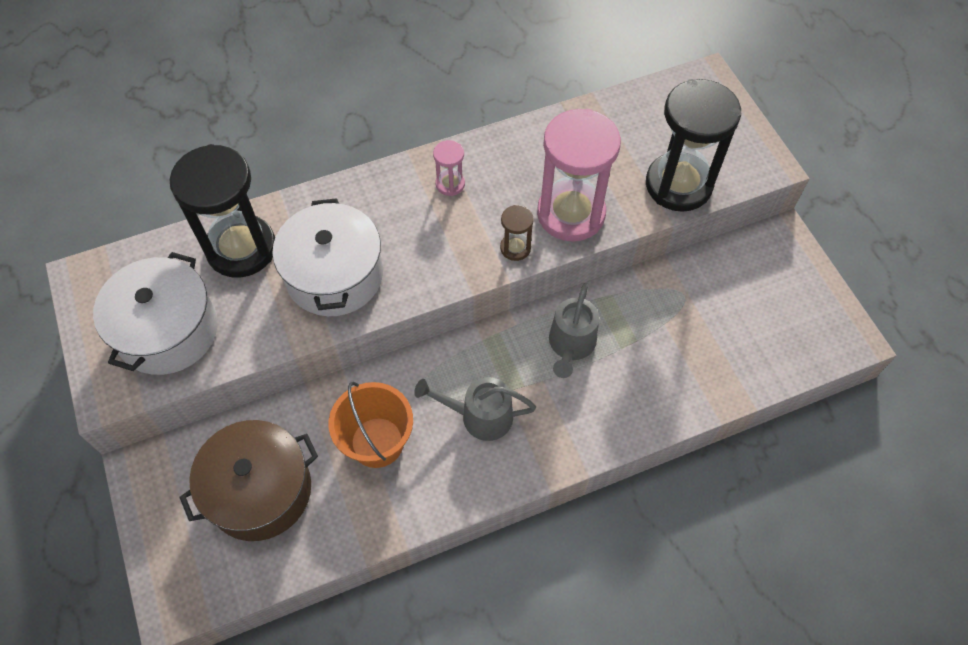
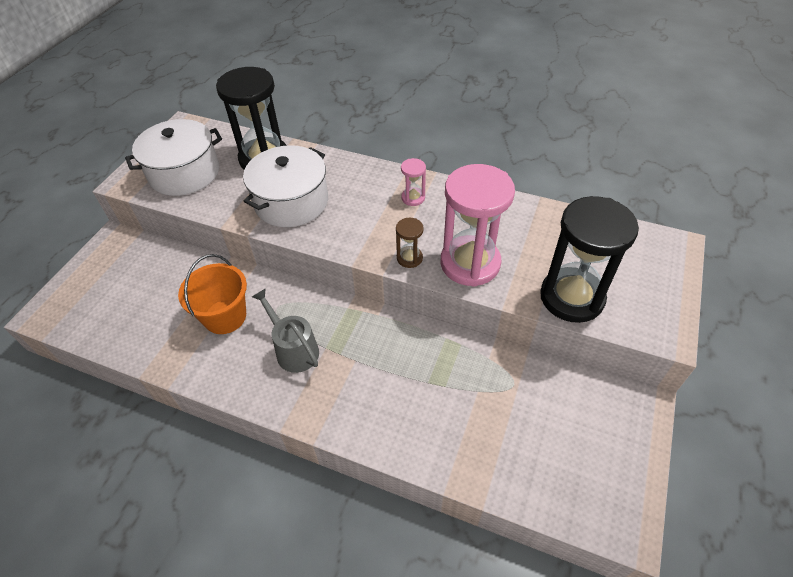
camera: 45 degrees right, 10 degrees down
(260, 490) = (144, 293): brown pot -> none
(571, 345) = (397, 353): grey watering can -> none

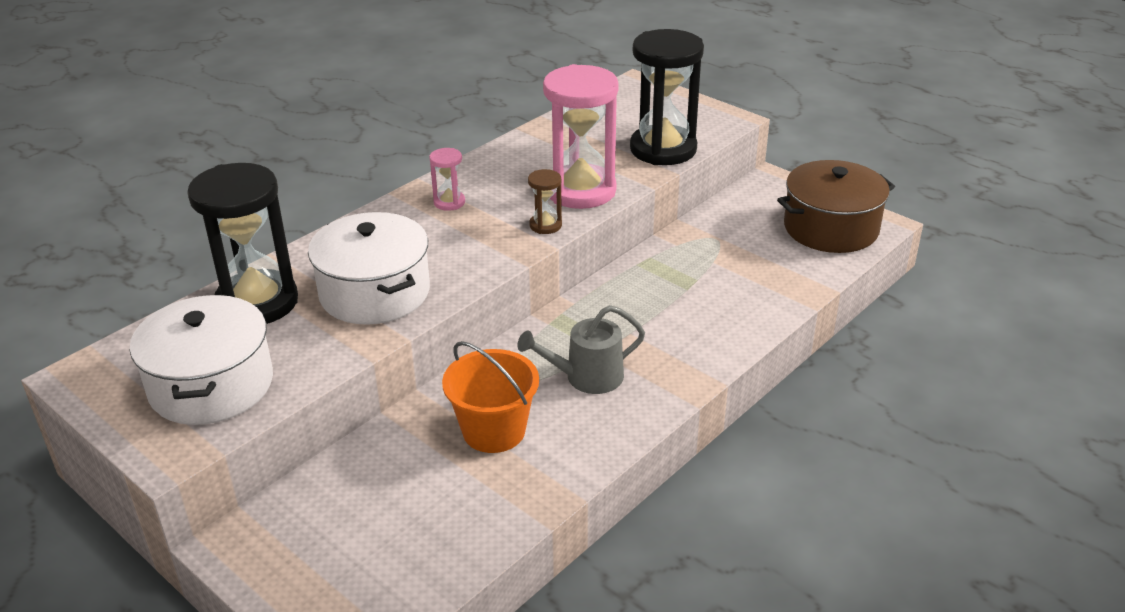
camera: 70 degrees left, 15 degrees down
(589, 479) = (831, 228): none -> brown pot

